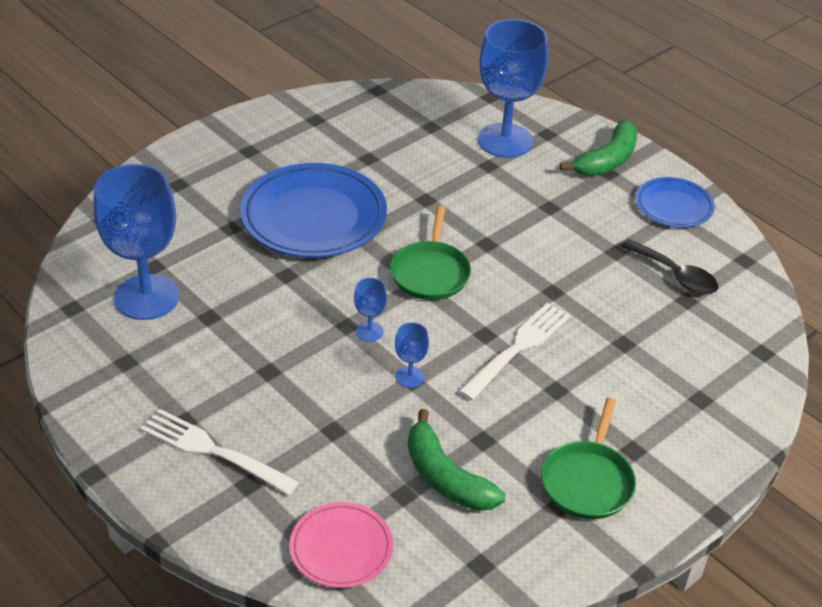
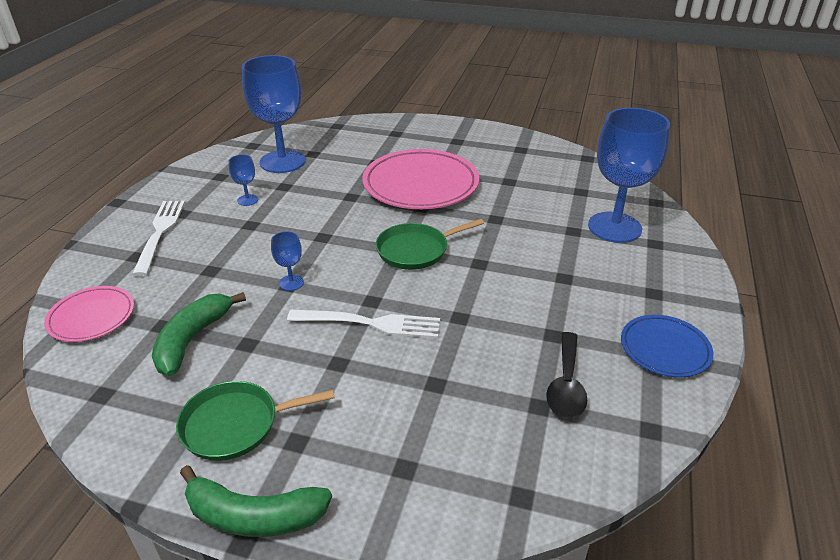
camera: 60 degrees right, 5 degrees down
(314, 217) = (420, 184): blue plate -> pink plate
(369, 331) = (325, 248): blue goblet -> blue goblet (247, 200)
(607, 160) = (670, 286): green banana -> green banana (254, 516)

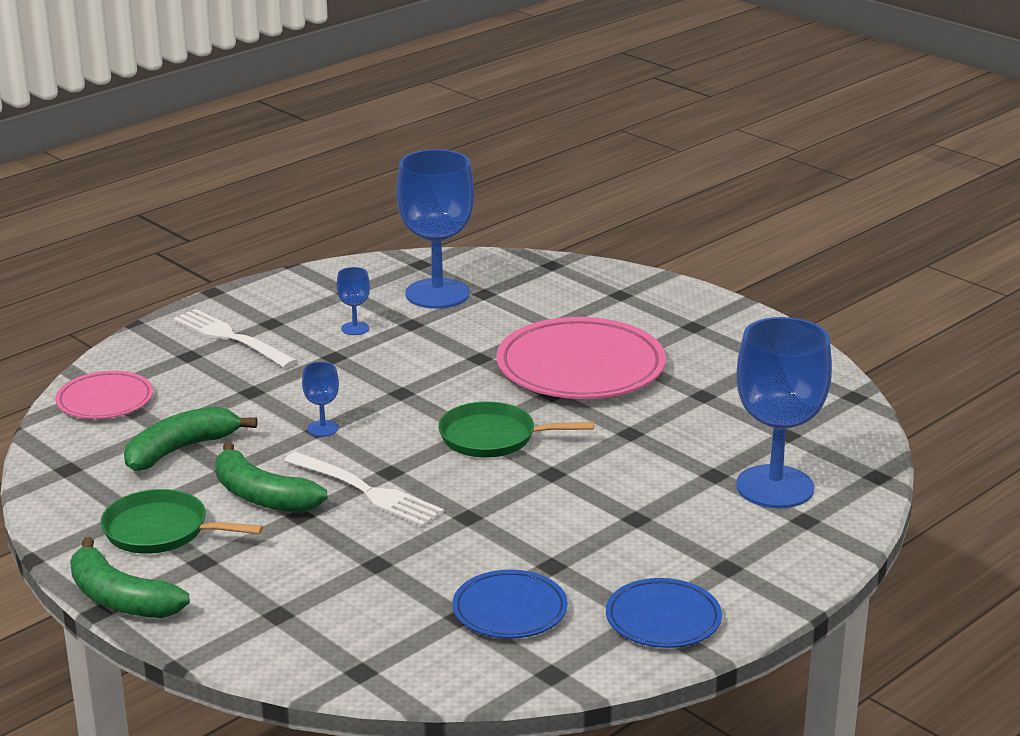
camera: 30 degrees right, 10 degrees down
(160, 233) = (231, 338): white fork -> white fork turned 75 degrees counterclockwise
(294, 358) = (262, 496): none -> green banana
(566, 385) = (510, 610): black spoon -> blue plate

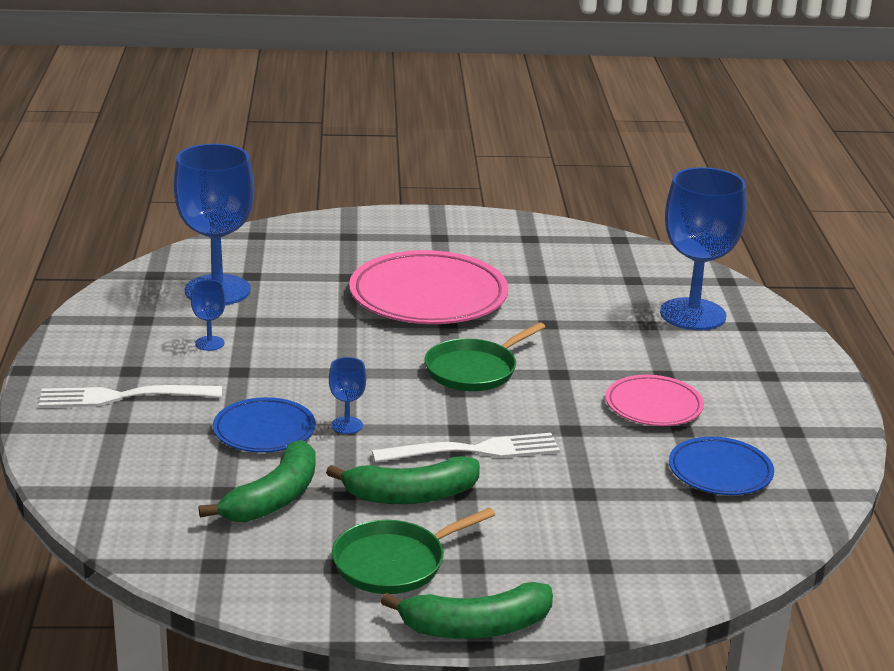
camera: 50 degrees left, 0 degrees up
(105, 400) = (123, 497): pink plate -> pink plate (653, 406)
(180, 449) = (274, 498): green banana -> green banana turned 150 degrees counterclockwise
(663, 619) = (803, 424): blue plate -> blue plate (264, 430)

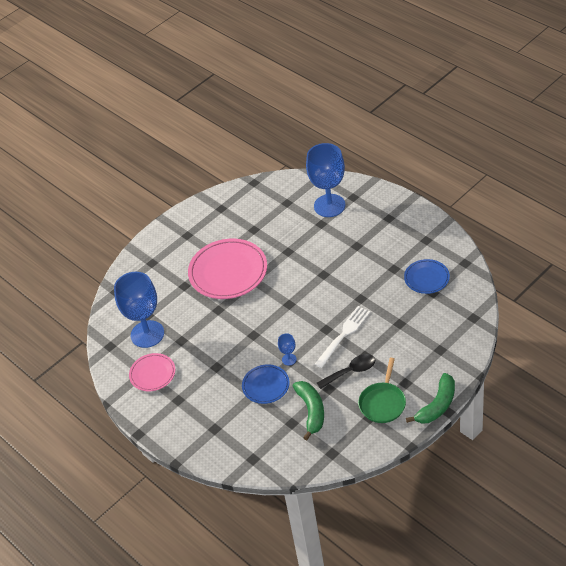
camera: 35 degrees left, 20 degrees up
(123, 397) = (195, 414): white fork -> none
(209, 343) = (186, 363): blue goblet -> none
(411, 496) = (351, 371): green banana -> black spoon
(474, 370) = (294, 297): green pan -> none
(653, 406) = (372, 264): pink plate -> pink plate (152, 374)

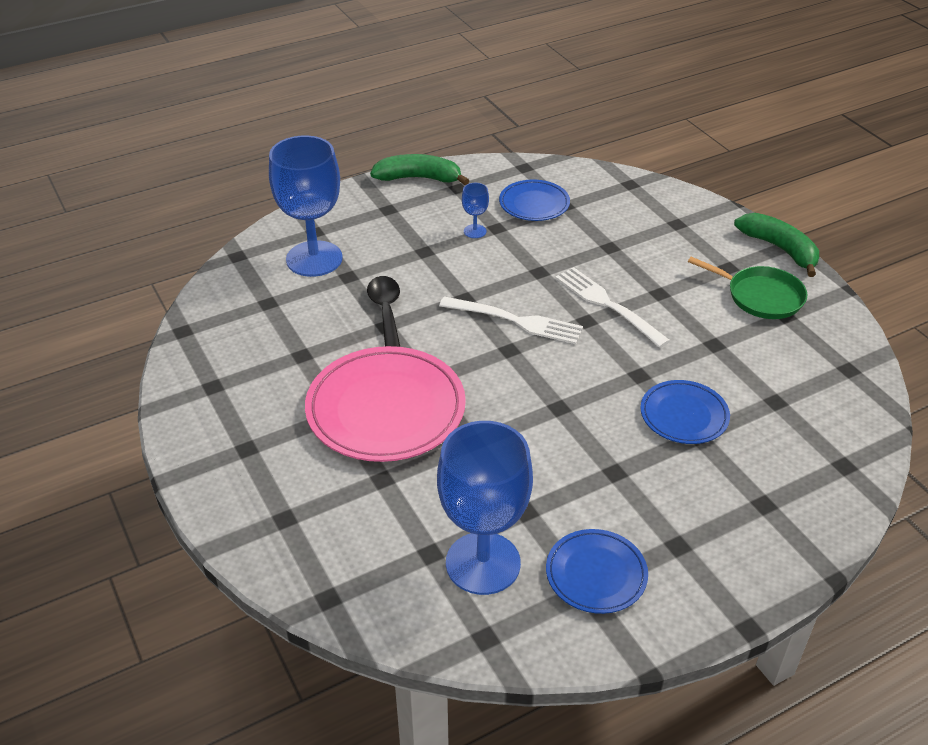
camera: 80 degrees left, 5 degrees down
(152, 374) = (596, 574): pink plate -> blue plate
(289, 359) = (635, 375): blue goblet -> blue goblet (475, 231)
(311, 411) = (756, 373): green banana -> green banana (418, 178)
(313, 300) = (515, 321): none -> white fork
(351, 371) = (687, 314): black spoon -> black spoon (386, 311)

